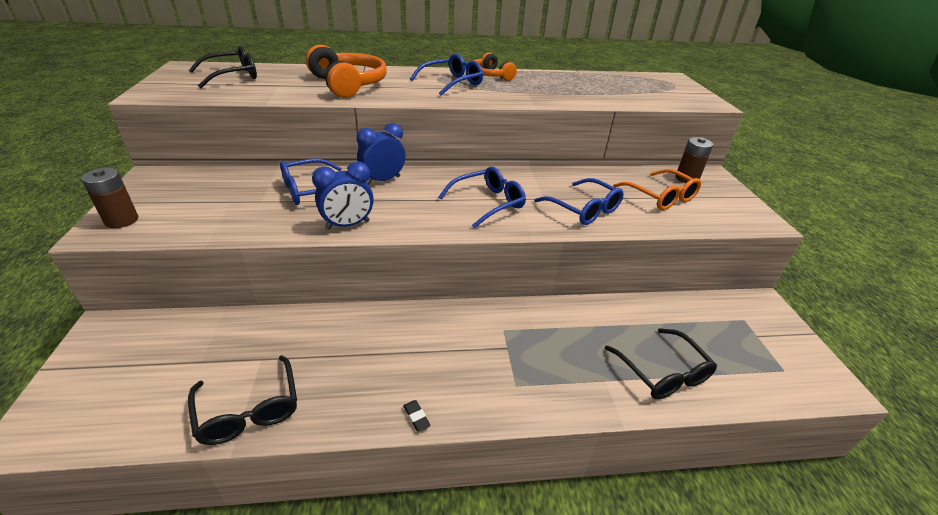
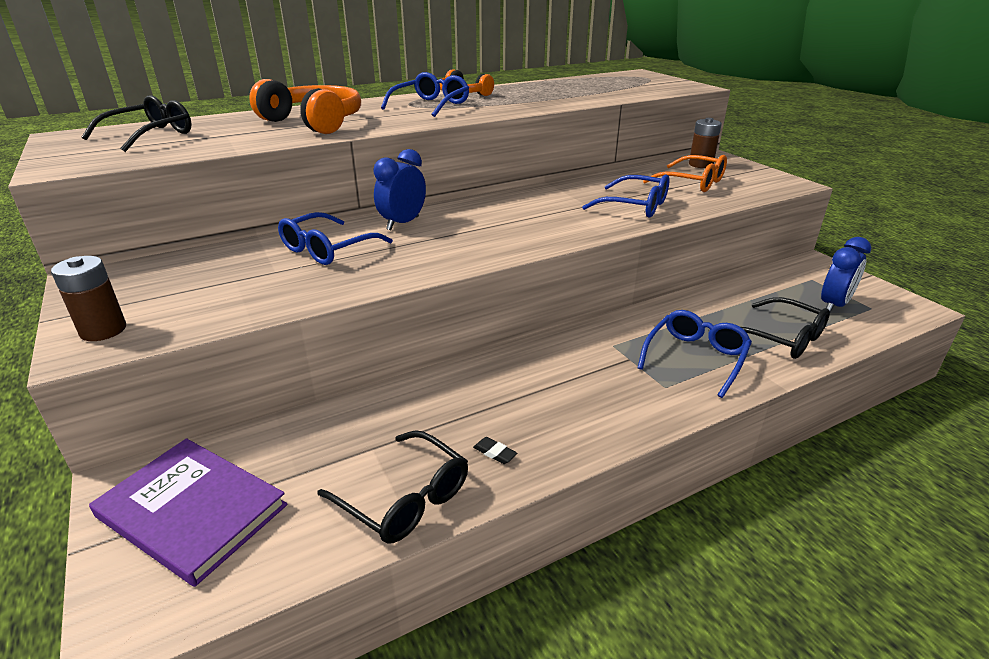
camera: 20 degrees left, 5 degrees down
(122, 365) = (192, 511): none -> purple book
(348, 225) = (408, 270): blue clock -> blue clock (834, 305)
(416, 417) = (594, 443): black eraser -> black eraser (495, 453)
(487, 203) = (538, 220): blue glasses -> blue glasses (695, 358)

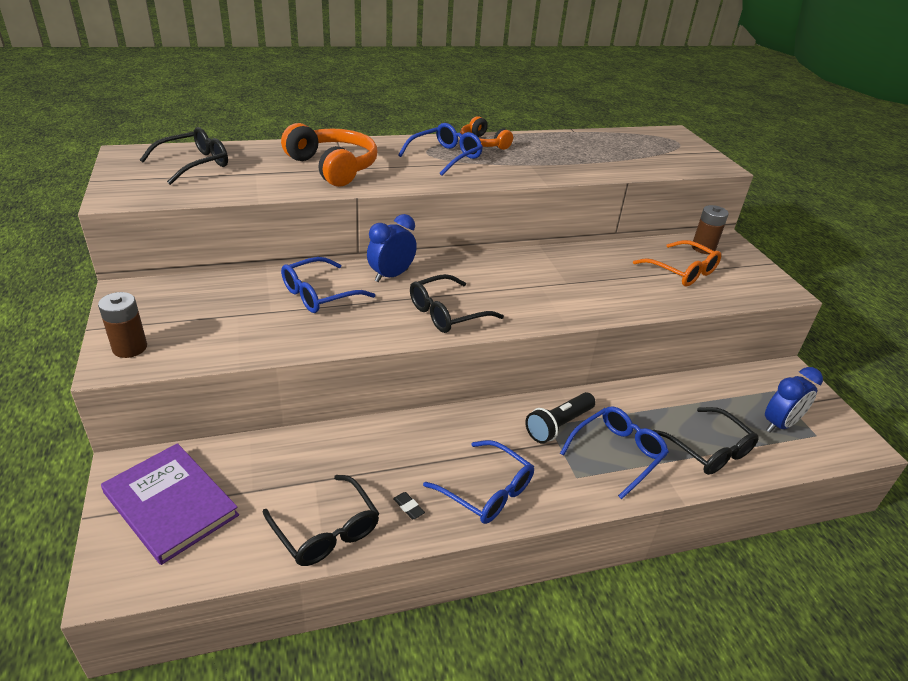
camera: 10 degrees right, 5 degrees up
(478, 244) = (447, 313): none -> black glasses
(623, 344) = (559, 425): none -> black flashlight
(634, 206) = (610, 292): blue glasses -> blue glasses (486, 491)

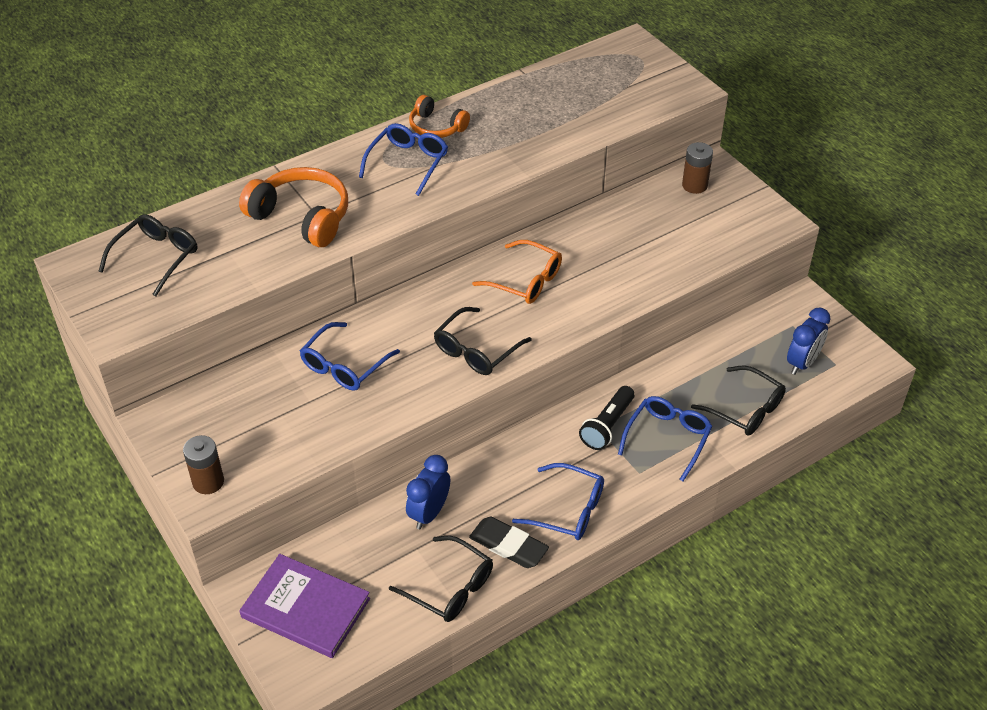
camera: 15 degrees left, 10 degrees up
(391, 275) = (401, 320): blue clock -> blue clock (429, 513)
(408, 507) = (508, 546): black eraser -> black eraser, size x2.37
(681, 271) = (680, 225): orange glasses -> orange glasses (525, 280)

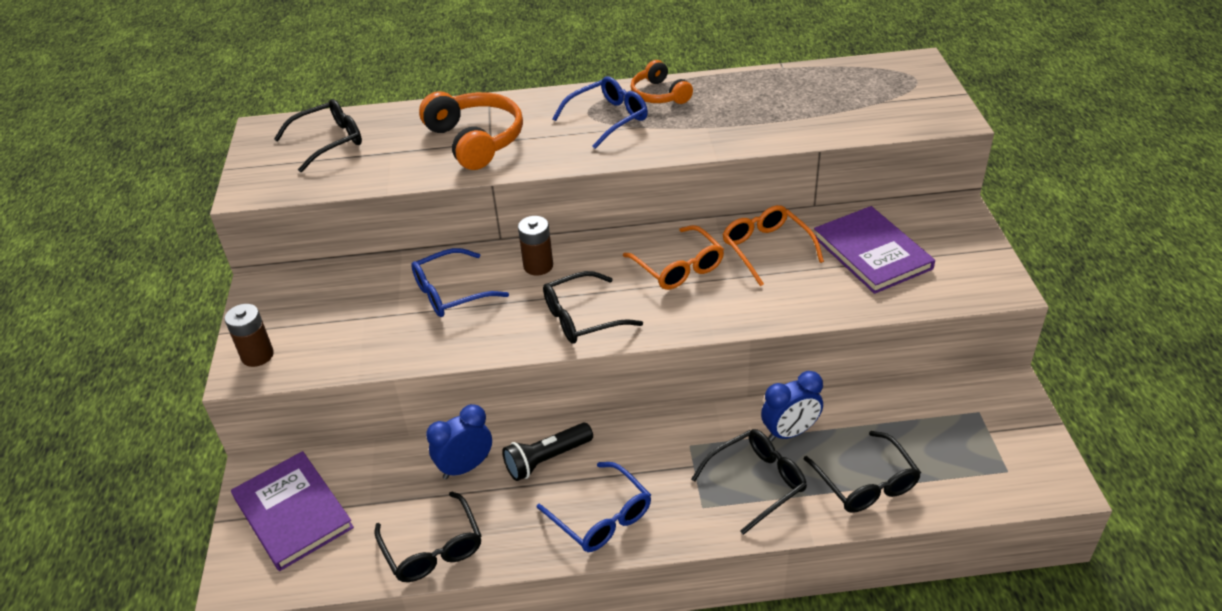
camera: 30 degrees right, 5 degrees down
(508, 546) = (517, 530): black eraser -> none
(586, 243) = (767, 249): none -> orange glasses
(607, 426) = (700, 446): black flashlight -> black flashlight (547, 459)
(667, 439) = (756, 483): blue glasses -> black glasses
(669, 221) = (872, 252): none -> purple book
(694, 185) = (924, 225): brown battery -> brown battery (538, 266)
(802, 363) = (966, 456): blue clock -> blue clock (790, 432)

